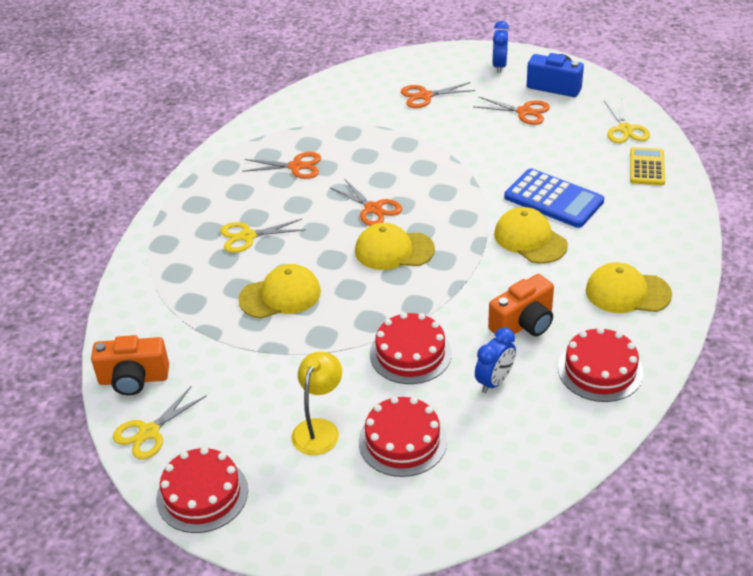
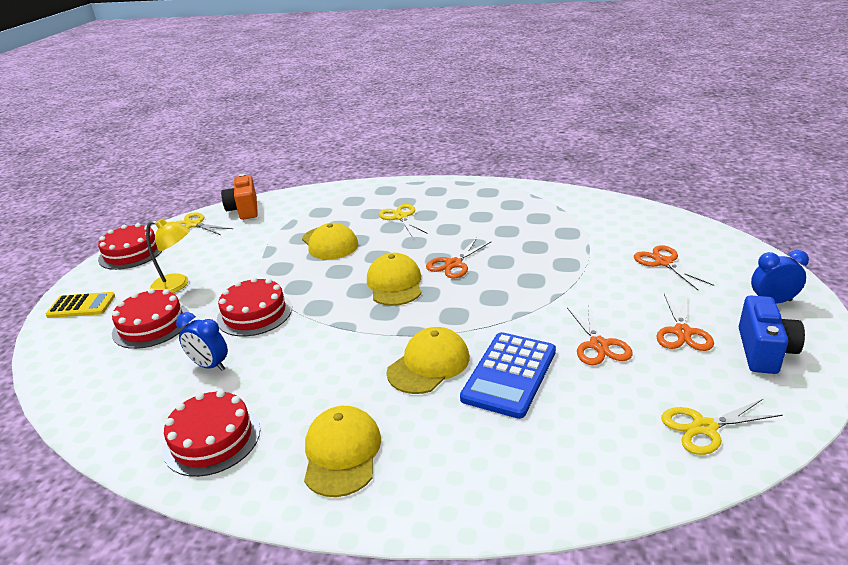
camera: 80 degrees right, 10 degrees down
(296, 166) = (502, 219): orange scissors -> orange scissors (599, 345)
(524, 324) = (289, 375): orange camera -> none
(647, 167) = (620, 457): yellow calculator -> yellow calculator (81, 306)

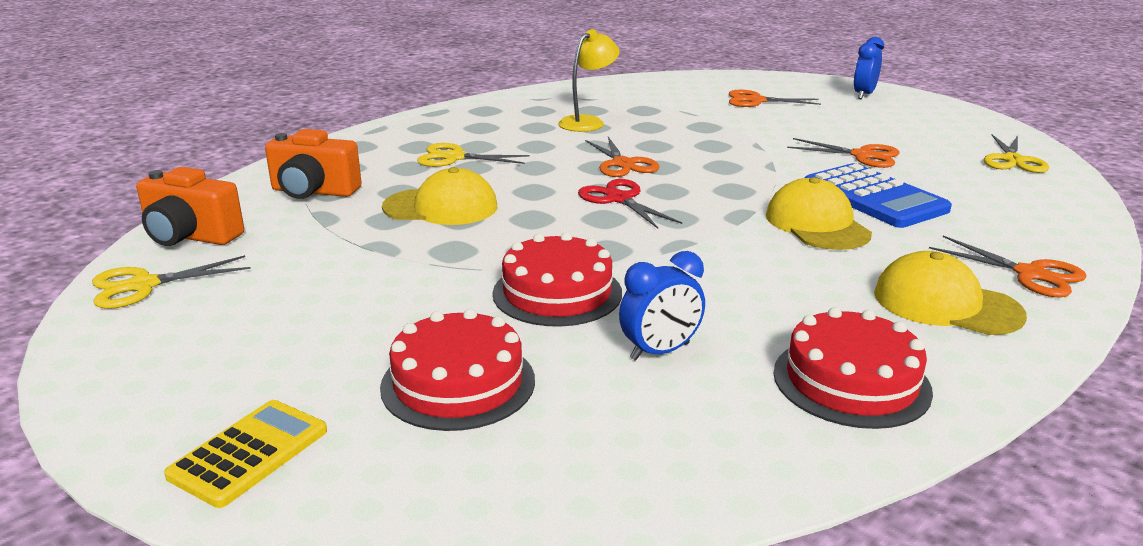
camera: 60 degrees left, 5 degrees down
(131, 253) = (121, 364): red cake -> none
(177, 285) = (354, 337): yellow lamp -> yellow lamp (588, 122)
(316, 208) = (313, 192): none -> orange camera
(395, 284) = (619, 199): yellow cap -> red scissors
(682, 332) = (875, 128): orange scissors -> orange scissors (1030, 274)
(764, 351) = (928, 117): blue camera -> none

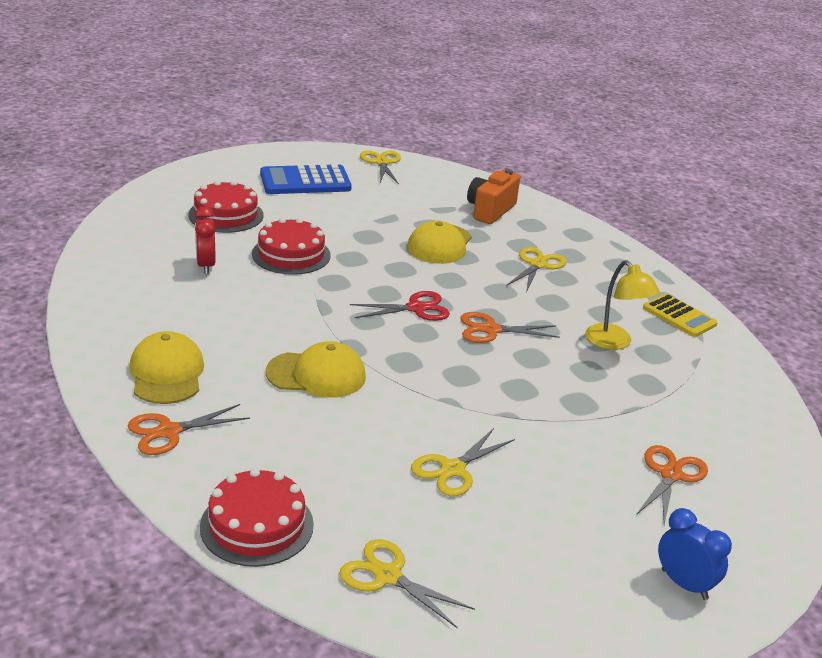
camera: 105 degrees right, 5 degrees up
(190, 237) = (437, 175): orange camera -> none
(249, 453) = (215, 173): yellow calculator -> yellow calculator (679, 316)
(660, 351) = (205, 266): blue clock -> red clock
(851, 381) = (129, 306): red cake -> red cake (257, 525)
(862, 155) = (453, 469): orange scissors -> yellow scissors
(874, 197) = (348, 426): blue calculator -> blue calculator (305, 181)
(946, 304) = (167, 373): yellow cap -> yellow cap turned 60 degrees counterclockwise

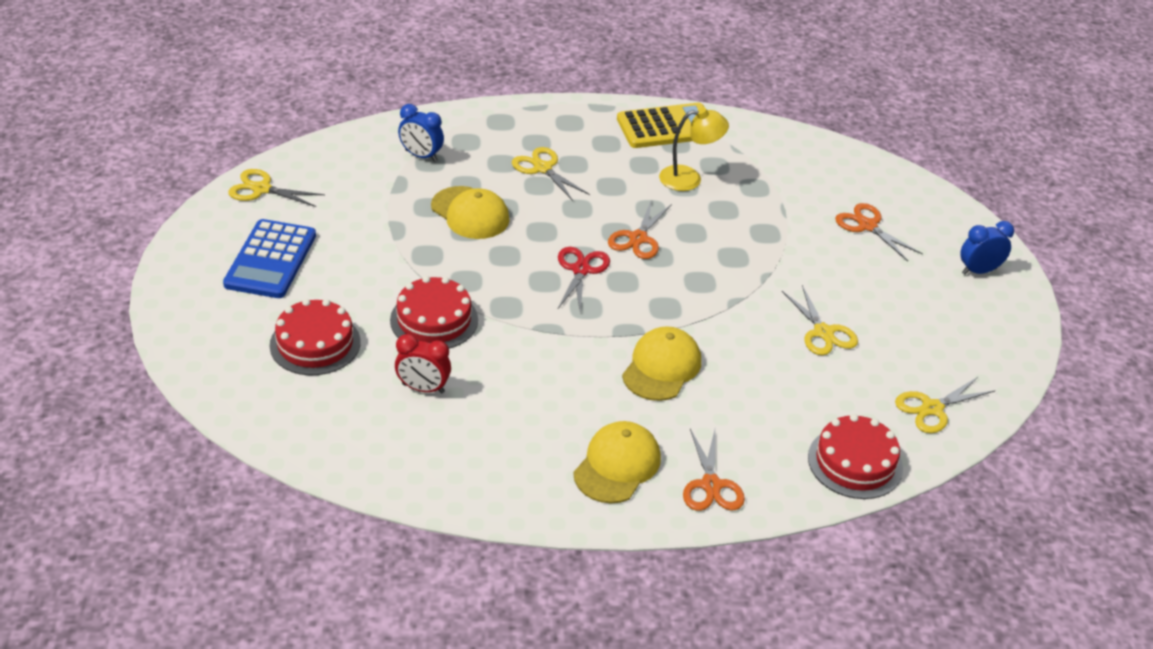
camera: 65 degrees left, 10 degrees up
(167, 373) = (617, 465): yellow cap -> yellow cap turned 105 degrees clockwise
(490, 210) = (421, 156): orange camera -> blue clock
(679, 316) = (667, 127): yellow calculator -> yellow calculator, size x1.53

